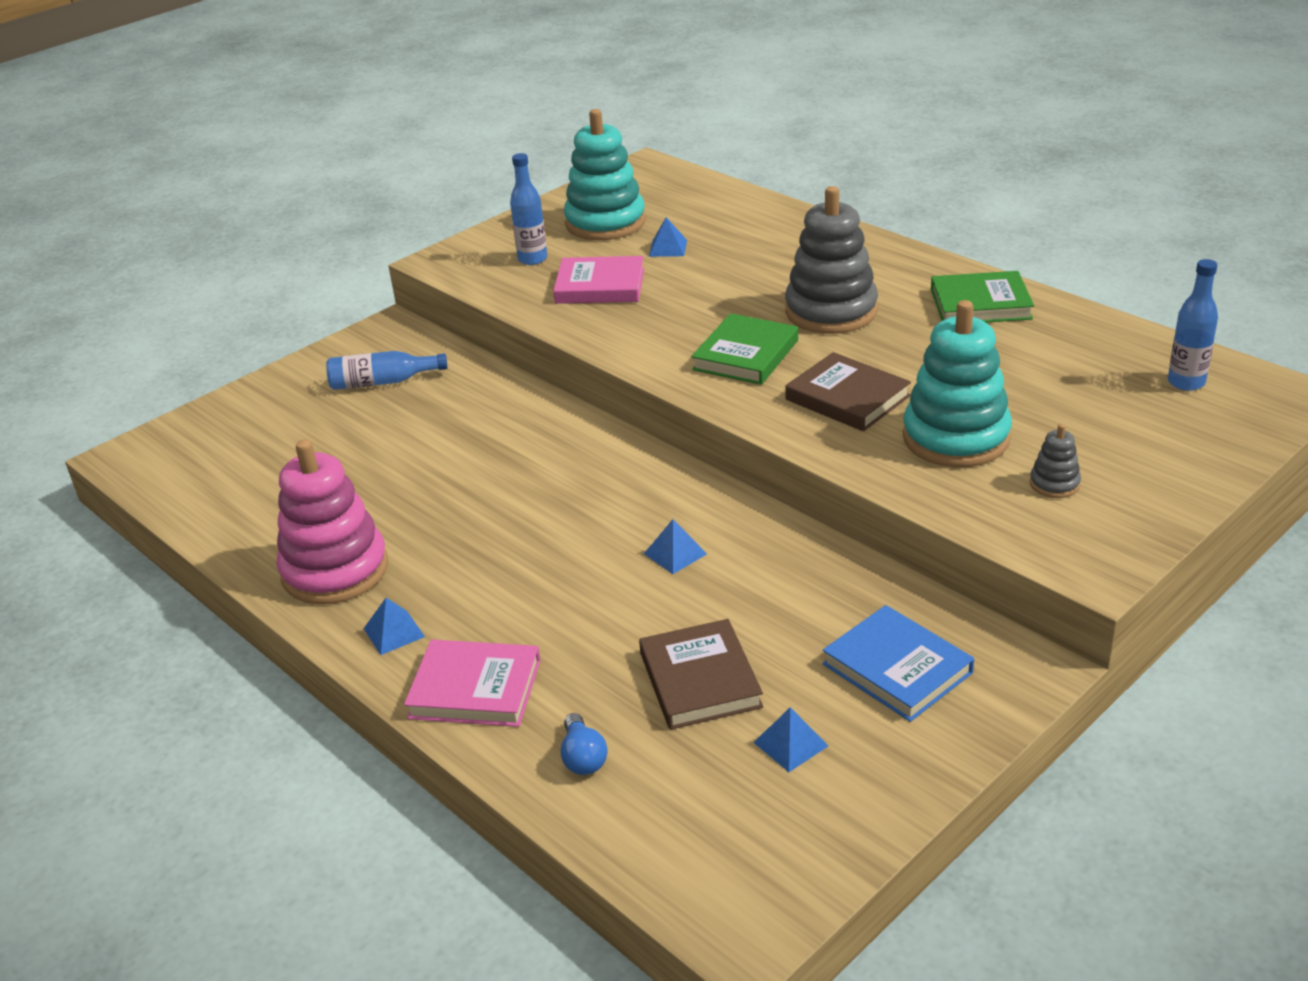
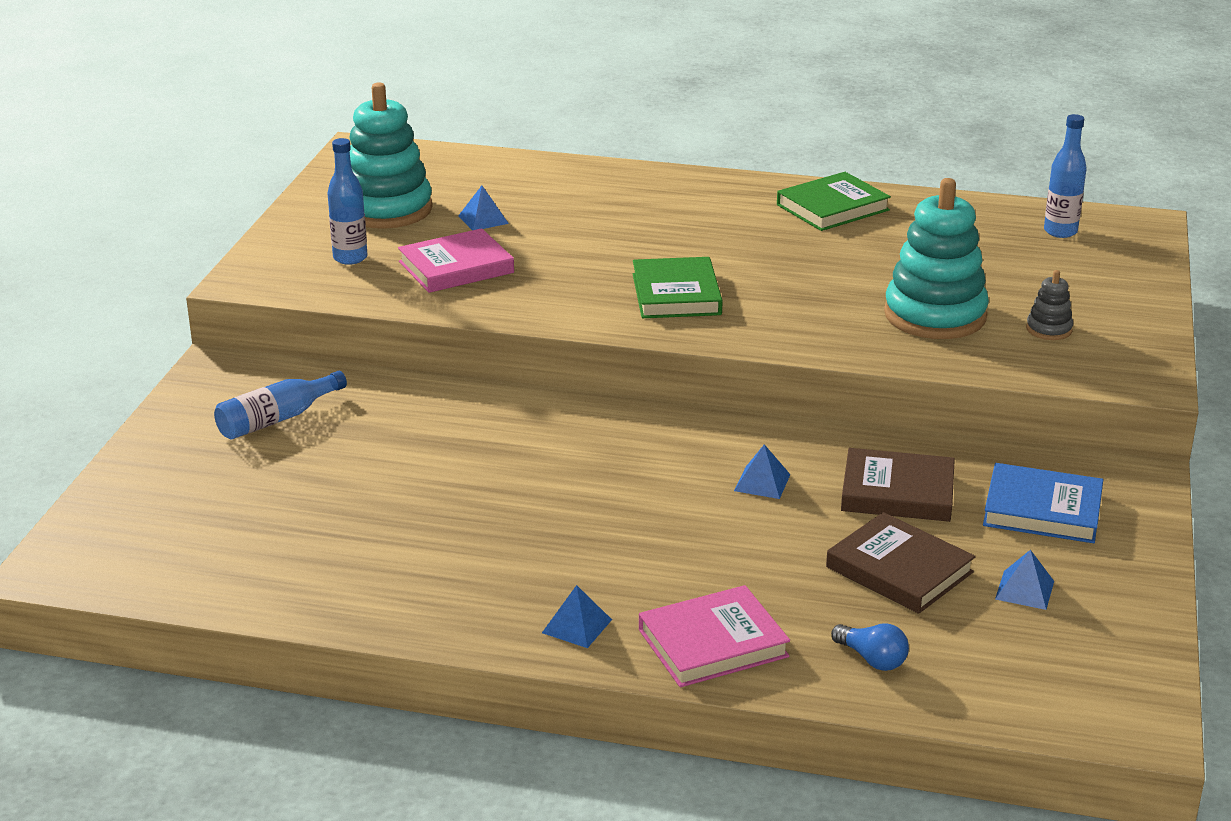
camera: 35 degrees left, 5 degrees down
(335, 570) = (447, 595): pink stacking toy -> none
(831, 311) = (709, 241): grey stacking toy -> none
(847, 398) = (809, 307): brown book -> brown book (897, 492)

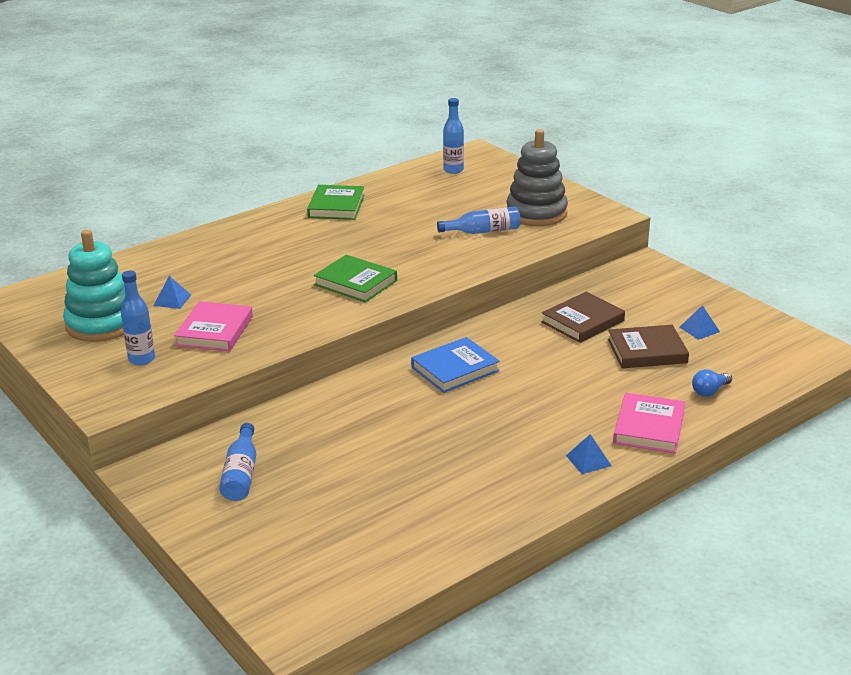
camera: 50 degrees left, 0 degrees up
(762, 482) = (527, 351): blue pyramid -> none
(872, 659) = (710, 391): blue light bulb -> blue light bulb turned 150 degrees clockwise
(935, 315) = (483, 231): turquoise stacking toy -> blue bottle
(1042, 510) = (643, 295): blue book -> blue book (455, 369)
(1049, 329) = (536, 213): grey stacking toy -> grey stacking toy, size x2.27

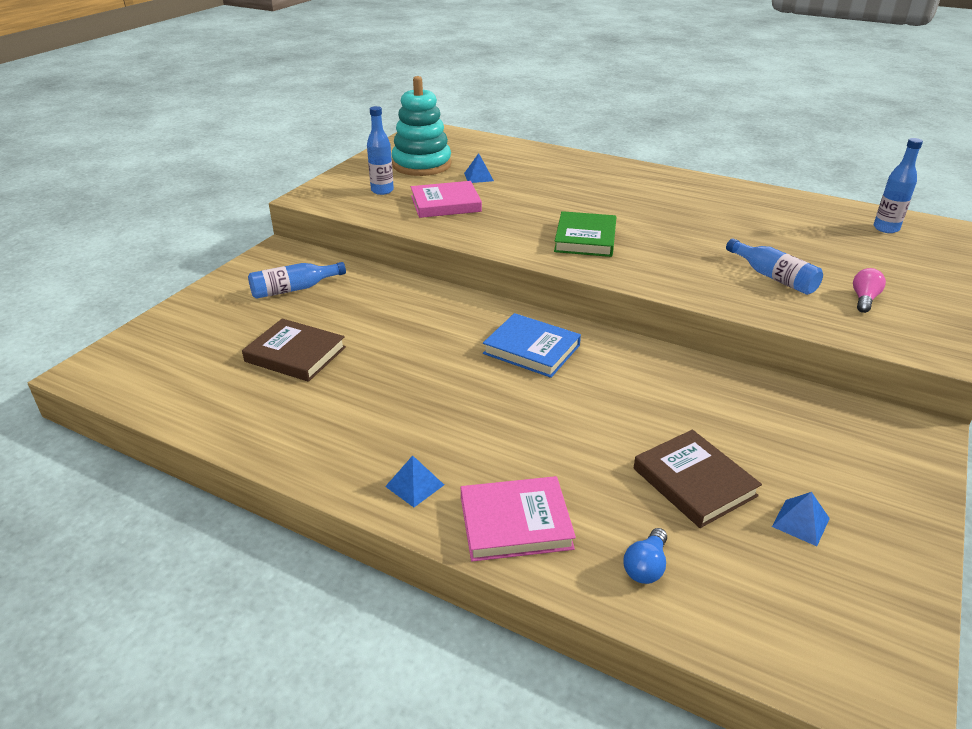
camera: 65 degrees right, 5 degrees up
(336, 206) = (718, 194): green book -> none
(536, 213) = (864, 299): grey stacking toy -> pink light bulb
(583, 321) = (711, 412): brown book -> brown book (295, 354)
(710, 391) = (646, 567): blue light bulb -> blue light bulb turned 90 degrees counterclockwise

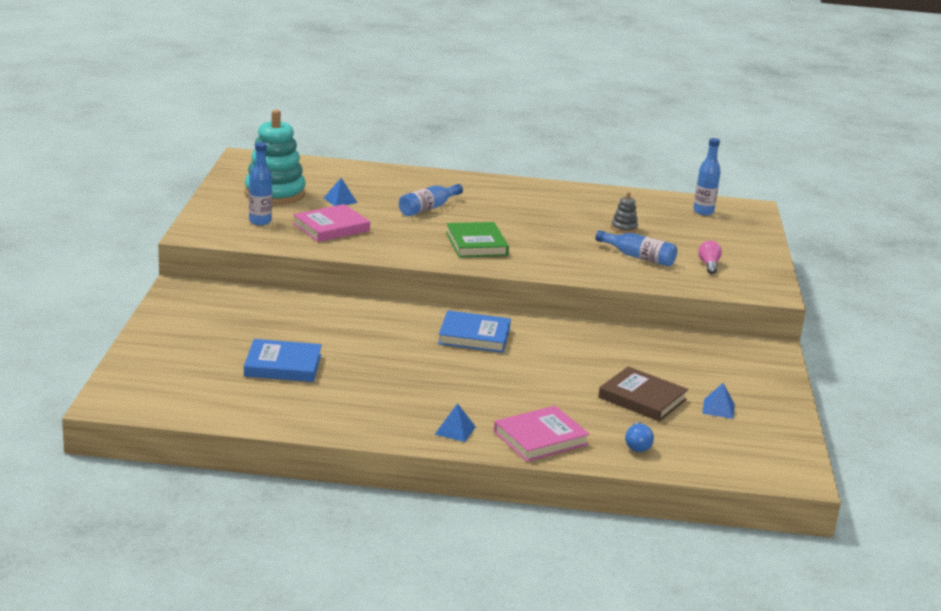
camera: 25 degrees left, 10 degrees down
(294, 289) = (230, 318): blue bottle -> blue bottle (428, 208)
(295, 354) = (283, 365): brown book -> blue book
(773, 238) = (624, 228): none -> grey stacking toy

